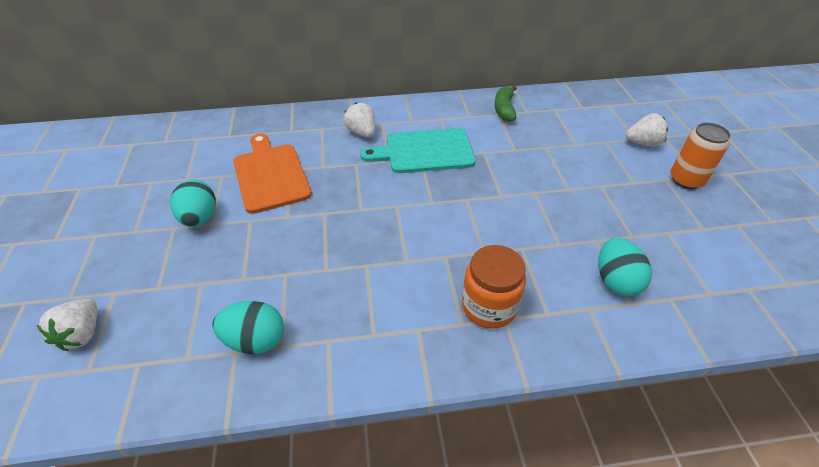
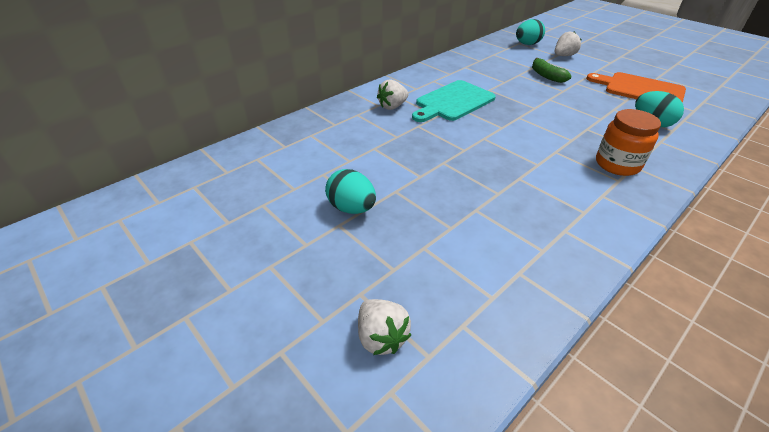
camera: 35 degrees left, 5 degrees down
(255, 340) = (521, 257): turquoise egg -> turquoise egg (527, 44)
(270, 175) = (365, 157): orange cutting board -> orange cutting board (640, 89)
(362, 133) = (392, 106): white strawberry -> white strawberry turned 60 degrees counterclockwise
(504, 109) = (465, 63): green banana -> green banana (546, 76)
(686, 180) = (609, 65): orange can -> none

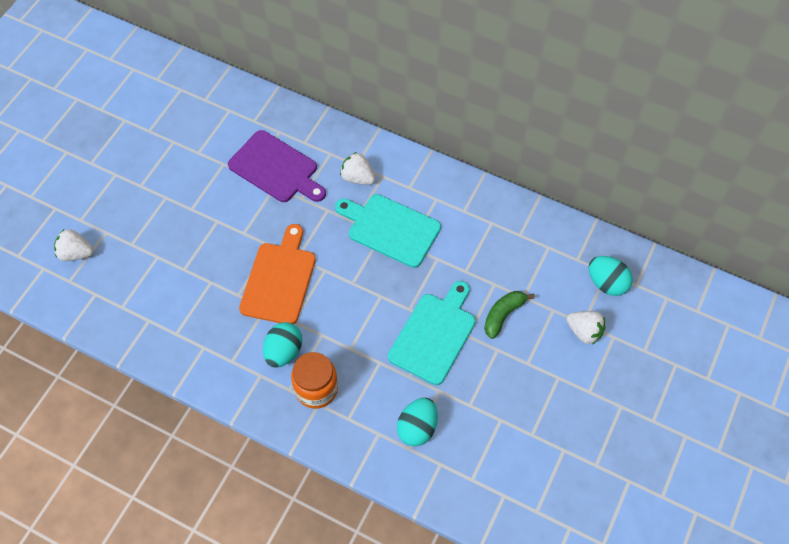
camera: 70 degrees right, 20 degrees up
(352, 208) = (186, 199): turquoise egg -> turquoise egg (283, 352)
(353, 143) = (276, 168): none -> purple cutting board
(381, 337) = (76, 253): white strawberry -> white strawberry turned 60 degrees clockwise
(561, 102) = (434, 335): none -> turquoise cutting board
(640, 89) = (508, 423): orange cutting board -> orange cutting board (279, 279)

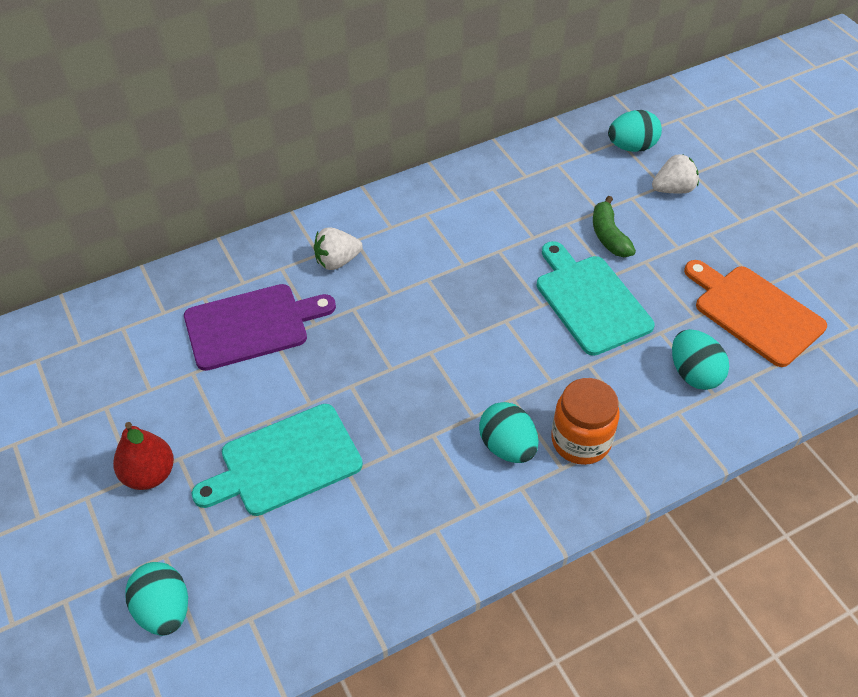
camera: 55 degrees left, 10 degrees down
(76, 253) = (164, 610): white strawberry -> turquoise egg
(146, 191) = (149, 474): none -> red pear
(279, 279) = (406, 400): orange cutting board -> orange cutting board (754, 312)
(390, 229) = (428, 268): turquoise cutting board -> turquoise cutting board (285, 462)

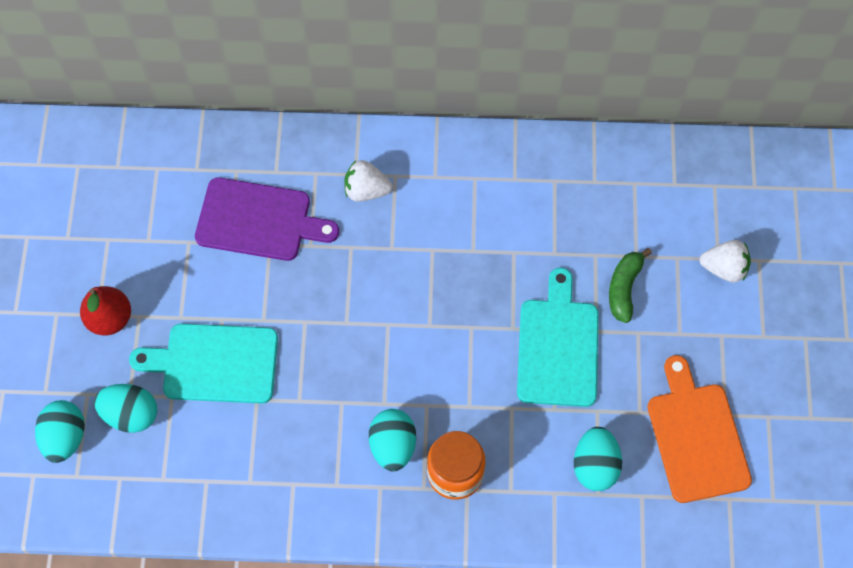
camera: 30 degrees right, 15 degrees up
(631, 147) = (721, 199): turquoise egg -> turquoise egg (130, 414)

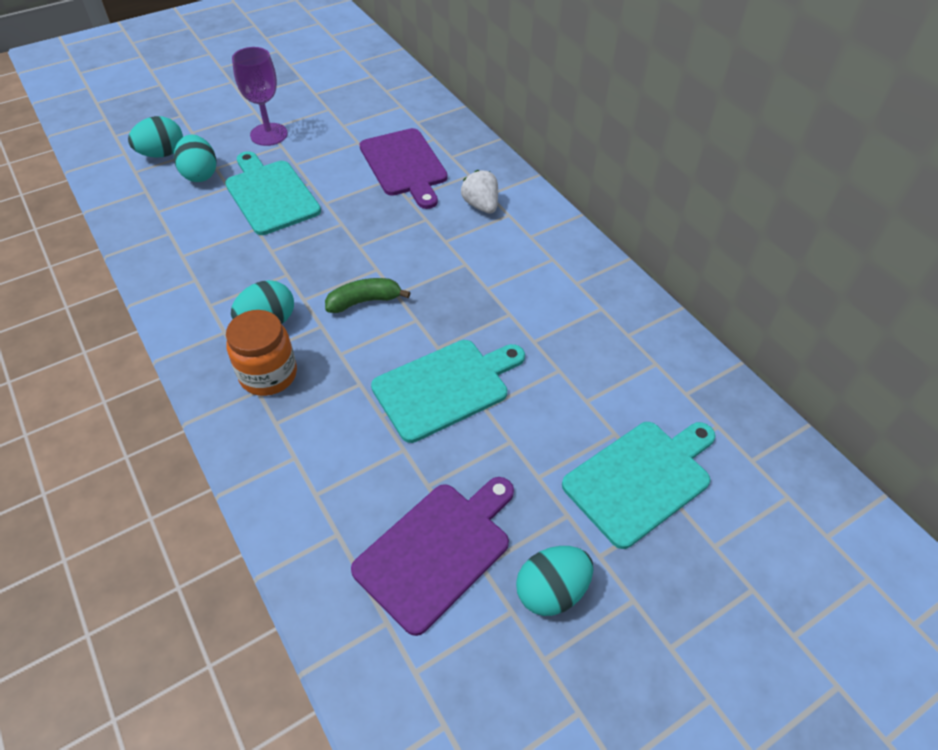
camera: 55 degrees right, 15 degrees down
(110, 319) = (269, 134): red pear -> purple goblet
(595, 466) = (344, 476): turquoise egg -> turquoise egg (551, 591)
(624, 288) = (545, 407): green banana -> green banana (364, 301)
(696, 437) = (437, 551): orange cutting board -> purple cutting board
(724, 268) = (641, 479): white strawberry -> turquoise cutting board

